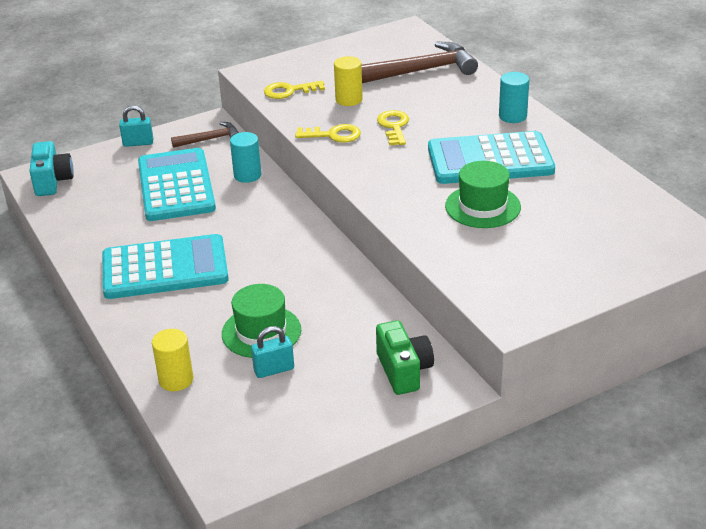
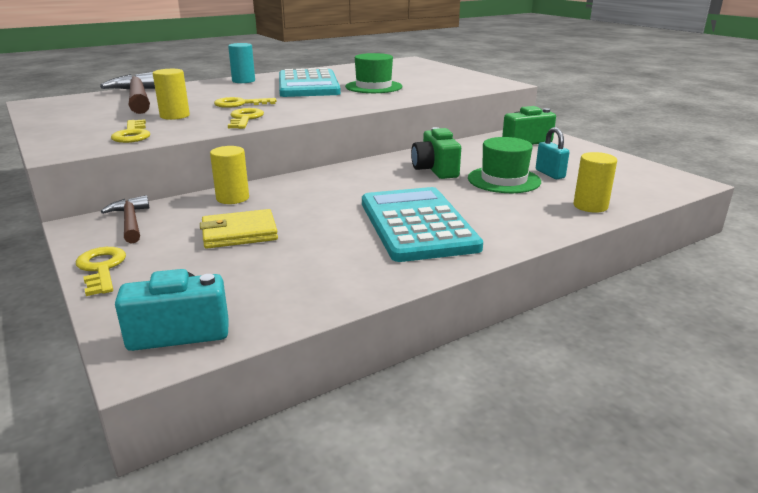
camera: 95 degrees left, 10 degrees down
(138, 143) = (101, 269): turquoise padlock -> yellow key
(176, 186) = (239, 233): turquoise calculator -> yellow wallet
(247, 175) = (232, 198): turquoise cylinder -> yellow cylinder
(301, 287) = (435, 170): none -> green camera

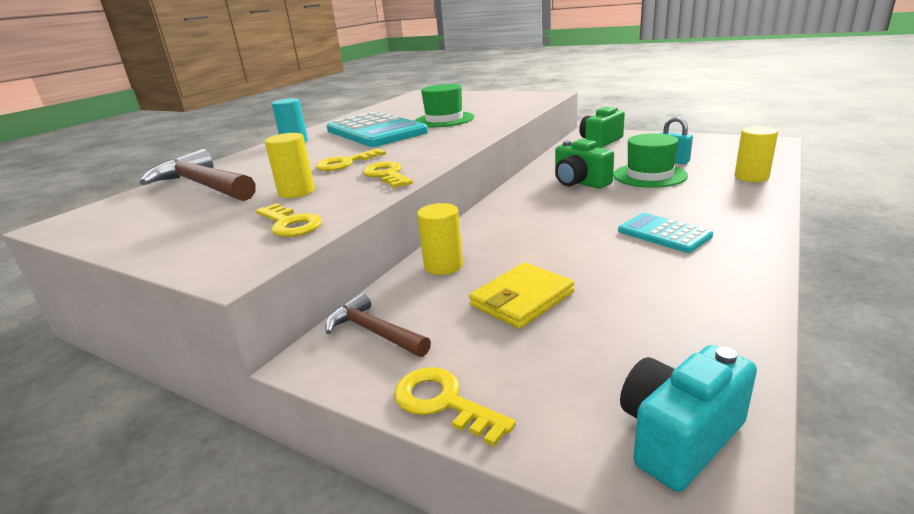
camera: 25 degrees left, 0 degrees up
(417, 225) = (664, 234): turquoise calculator -> turquoise calculator, size x0.52

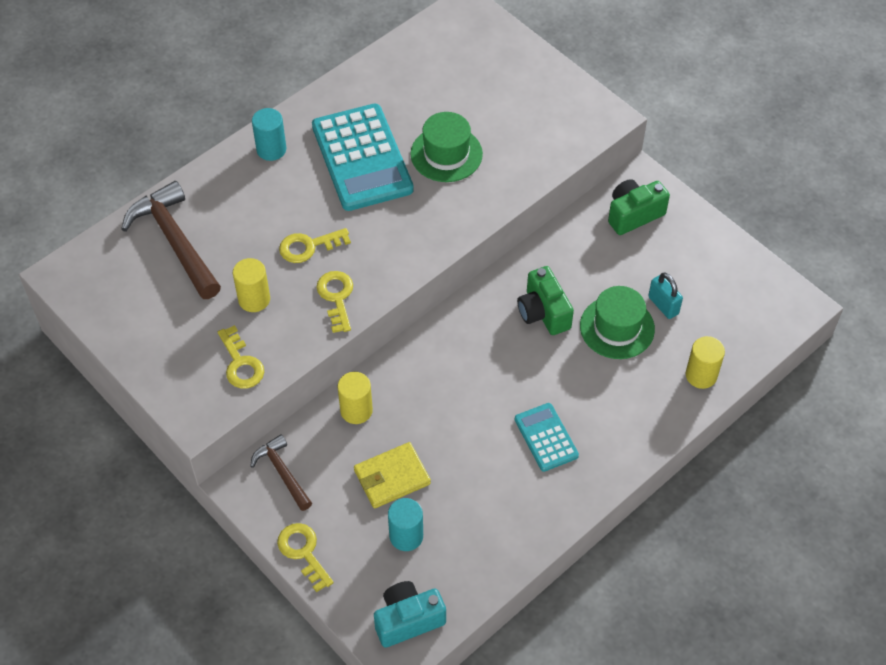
camera: 15 degrees right, 30 degrees up
(584, 342) = (406, 536): none -> turquoise cylinder

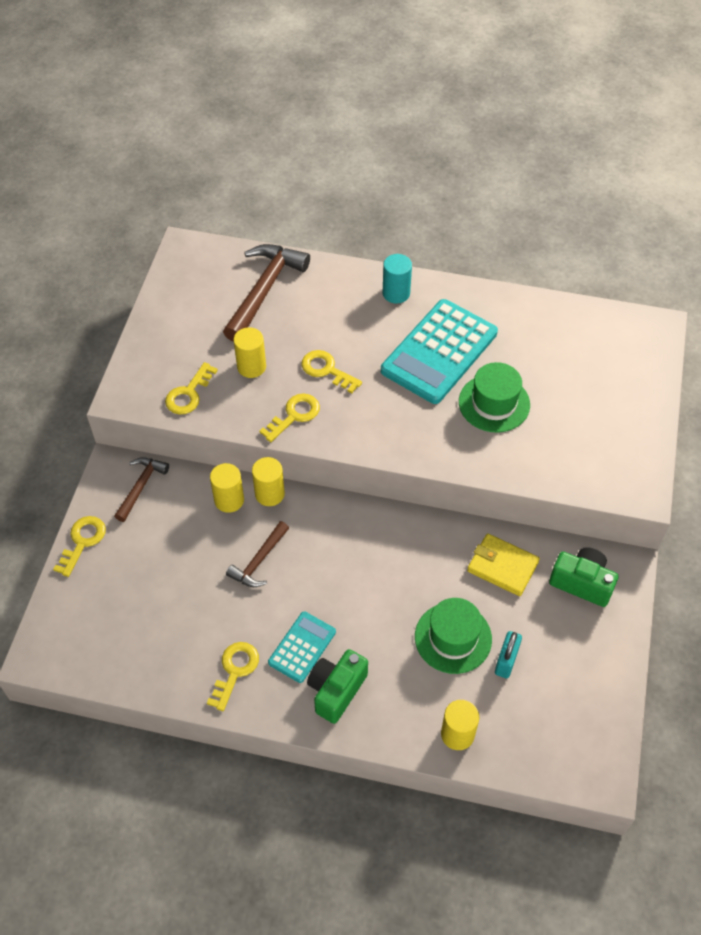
camera: 55 degrees right, 0 degrees up
(376, 376) = (269, 494): none -> yellow cylinder
(392, 477) = (187, 560): yellow wallet -> yellow wallet (502, 566)
(406, 536) = (141, 601): turquoise cylinder -> none
(408, 620) = (69, 647): turquoise camera -> none
(438, 422) = (259, 561): none -> brown hammer
(531, 500) = (235, 671): none -> yellow key
(543, 312) = (422, 573): green camera -> green camera (336, 690)

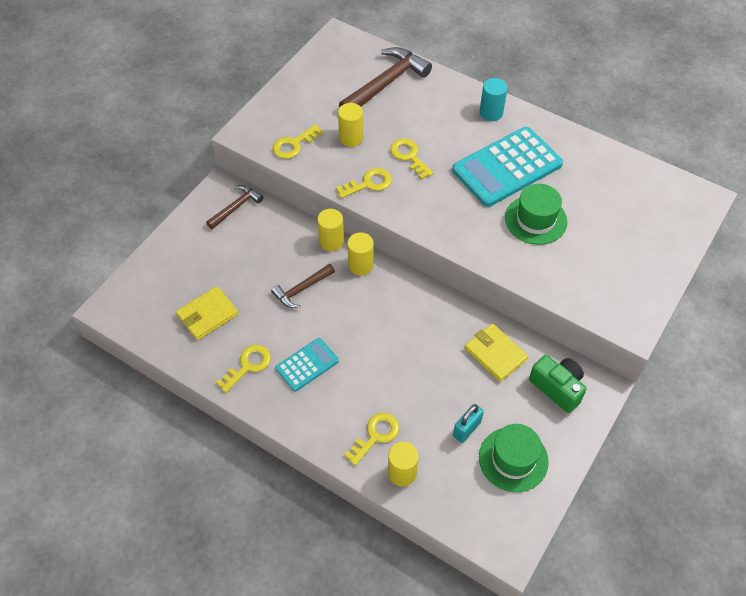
camera: 20 degrees right, 0 degrees up
(82, 542) = (175, 235): yellow key -> yellow key (375, 436)
(162, 626) = (207, 315): none -> yellow wallet
(229, 500) = (298, 237): yellow cylinder -> yellow cylinder (360, 265)
(336, 690) = (319, 406): green camera -> none
(453, 638) = (430, 396): green hat -> green hat (513, 459)

